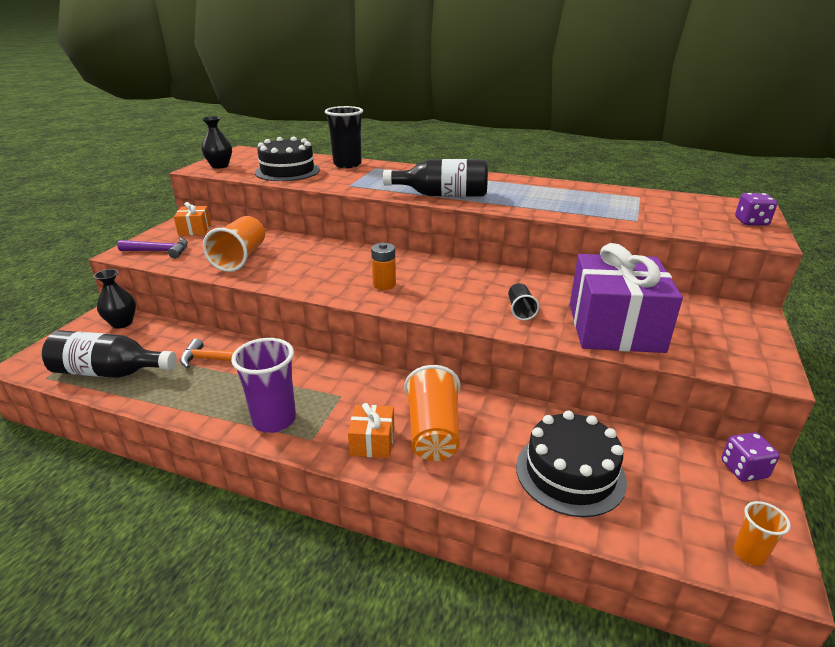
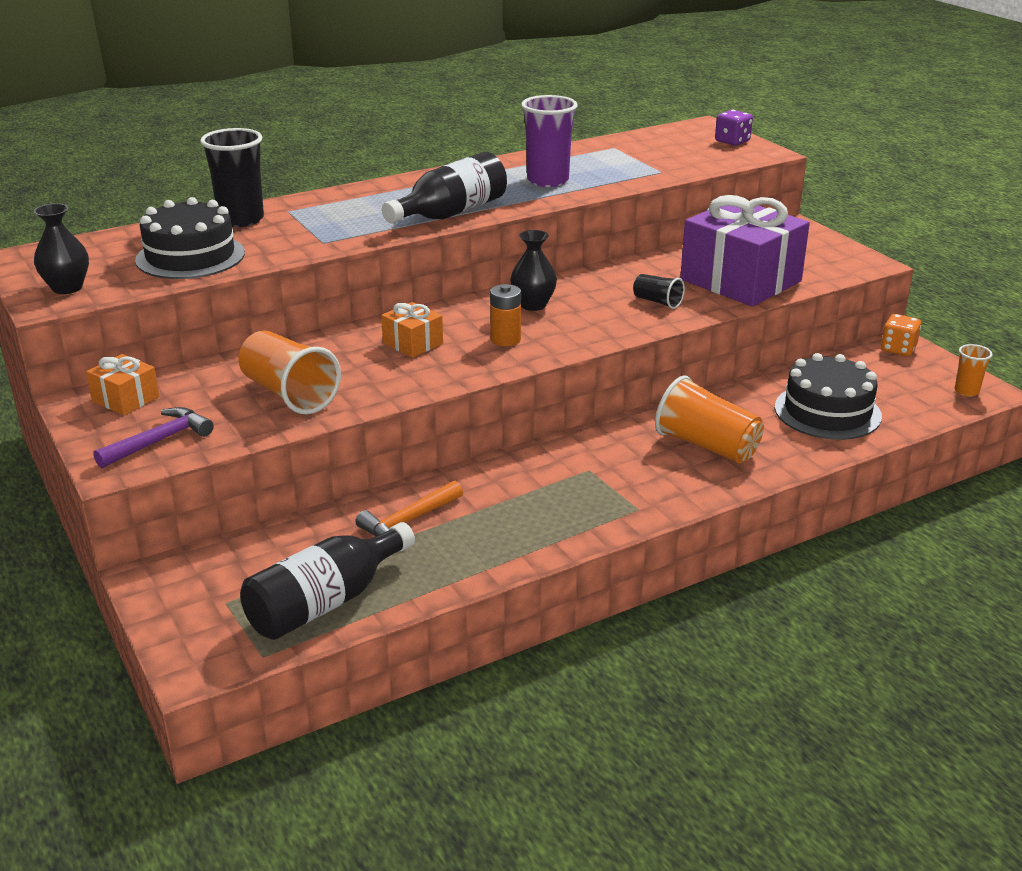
camera: 50 degrees left, 0 degrees up
(122, 323) = (198, 567): black vase -> black vase (533, 305)
(274, 420) = (581, 519): purple cup -> purple cup (548, 181)
(372, 442) = (683, 480): orange gift -> orange gift (413, 343)
(743, 469) = (898, 349): purple dice -> orange dice

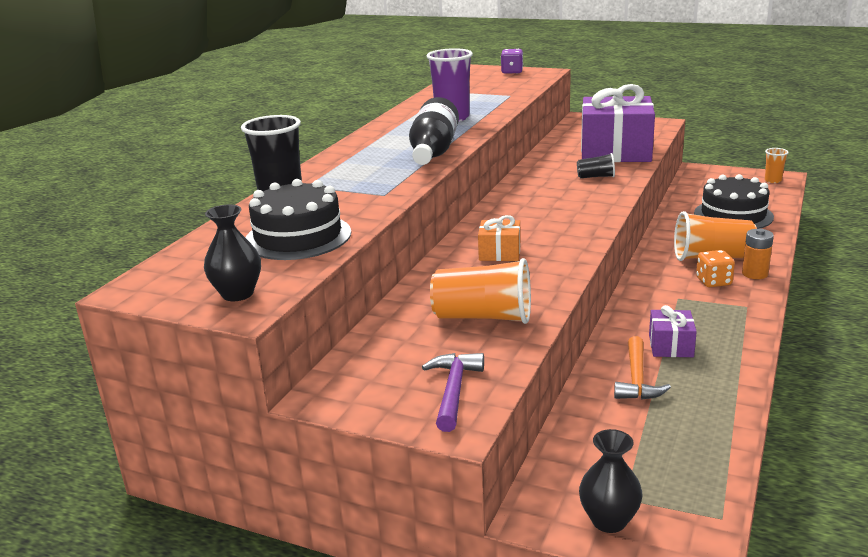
camera: 35 degrees left, 5 degrees down
(126, 399) = (360, 376): orange gift -> none
(326, 602) = (689, 458): black bottle -> none
(492, 509) = (671, 346): none -> purple gift
(505, 339) = (554, 228): orange battery -> orange battery (755, 274)
(533, 305) = (527, 204): black vase -> black vase (609, 520)
(898, 349) = (702, 172): orange dice -> orange dice (713, 281)

